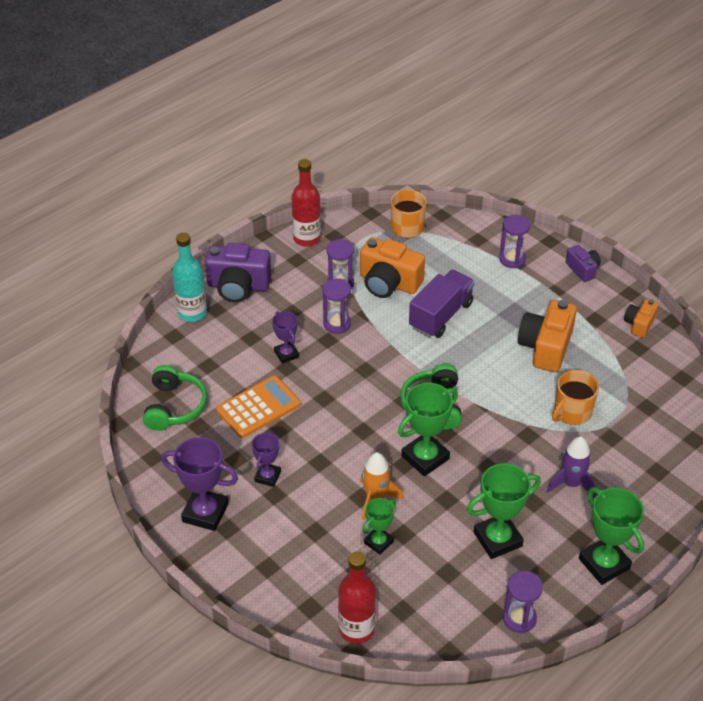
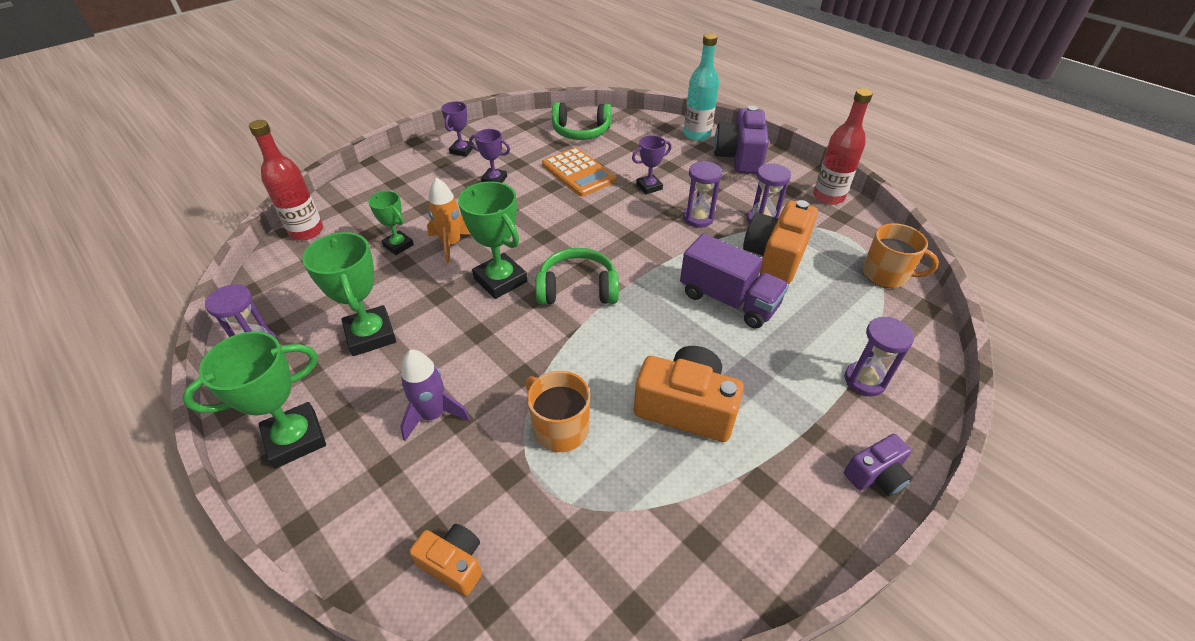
camera: 90 degrees right, 0 degrees up
(205, 513) = (462, 150): purple trophy -> purple trophy, size x0.59
(639, 324) = (760, 551): orange camera -> orange camera (454, 564)

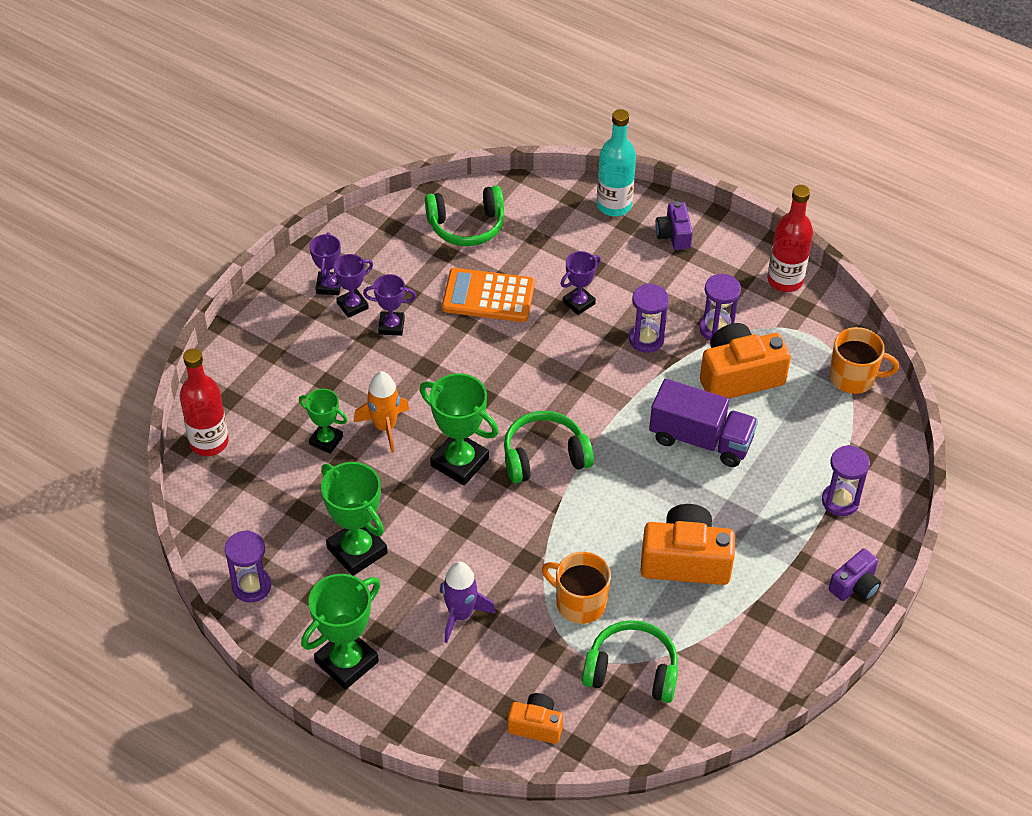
camera: 15 degrees left, 5 degrees up
(472, 164) = (352, 306): none -> purple trophy
(578, 173) = (488, 296): orange calculator -> orange calculator turned 150 degrees clockwise
(590, 520) = (632, 670): none -> green headphones
(739, 157) = (674, 235): purple camera -> purple camera, size x0.56
(775, 257) = (739, 376): orange camera -> orange camera turned 60 degrees clockwise

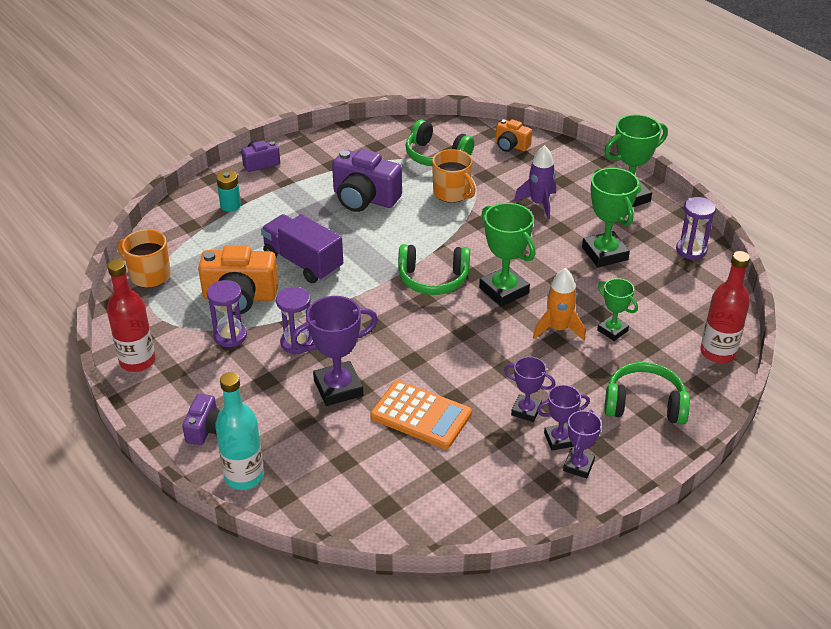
camera: 160 degrees left, 10 degrees down
(466, 226) = (410, 494): green headphones -> green headphones (644, 404)
(579, 303) = (338, 388): purple trophy -> purple trophy, size x1.68
(685, 560) = (364, 198): orange camera -> purple camera
(840, 501) = (230, 205): purple hourglass -> turquoise battery

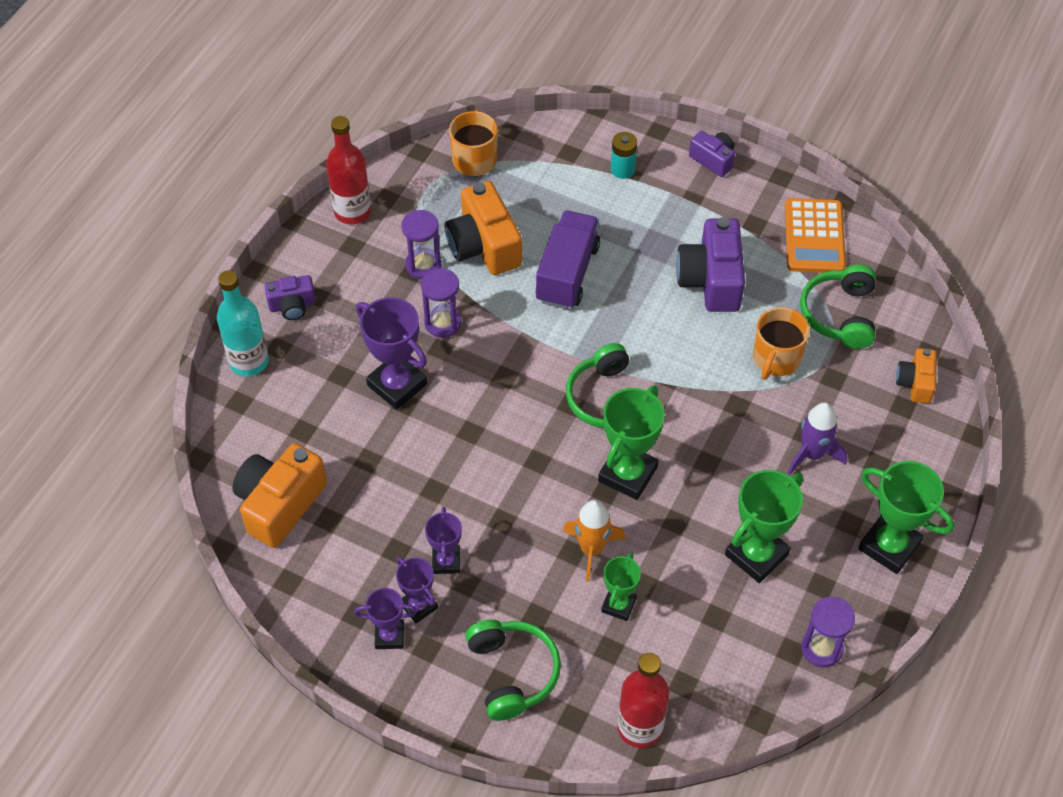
camera: 65 degrees right, 15 degrees up
(410, 499) = (280, 504): none -> orange camera
(421, 415) = (393, 470): orange calculator -> orange calculator (814, 237)

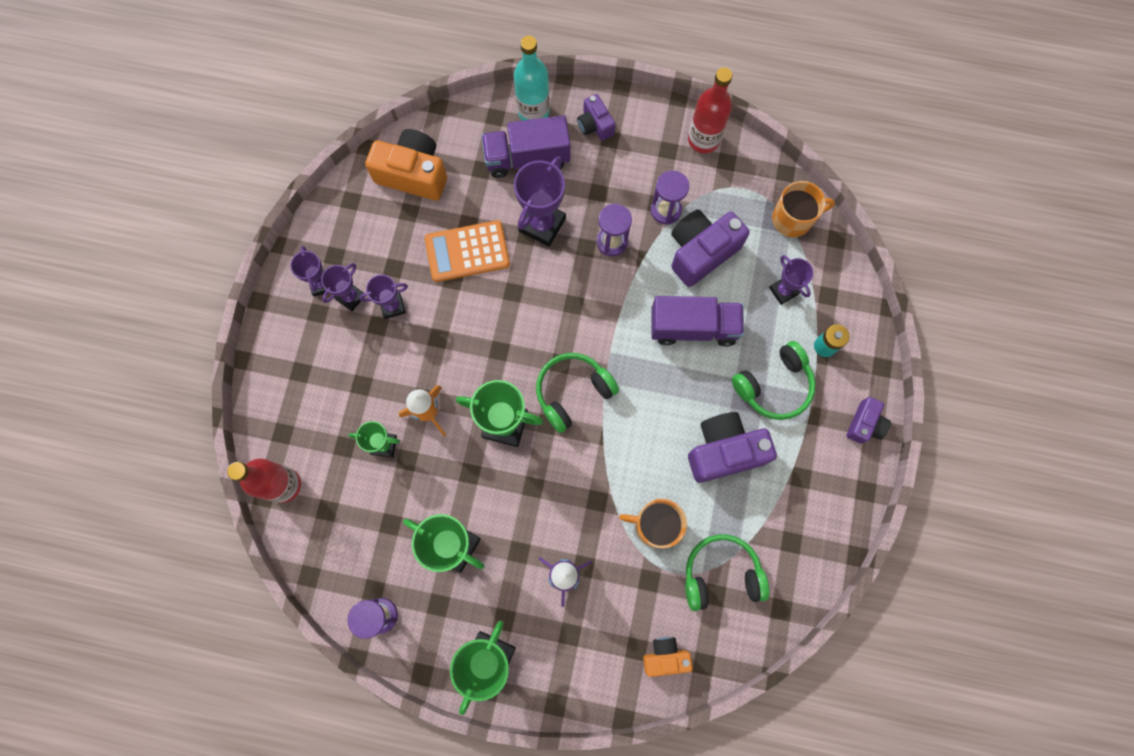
camera: 75 degrees right, 20 degrees up
(306, 381) = (527, 158): none -> purple truck
(483, 246) = (701, 252): orange camera -> purple camera
(512, 673) = (310, 380): green headphones -> green headphones (774, 386)
(552, 187) = (783, 291): none -> purple trophy
(814, 237) = (804, 535): orange calculator -> orange calculator (467, 251)

